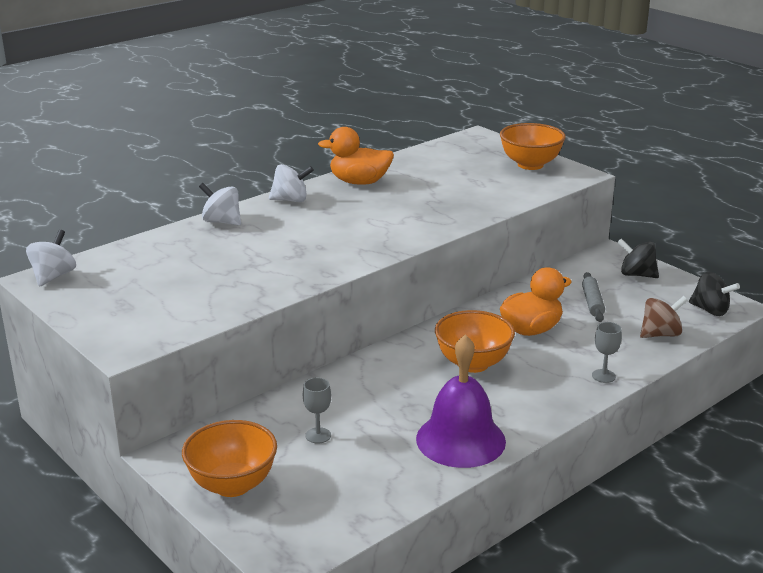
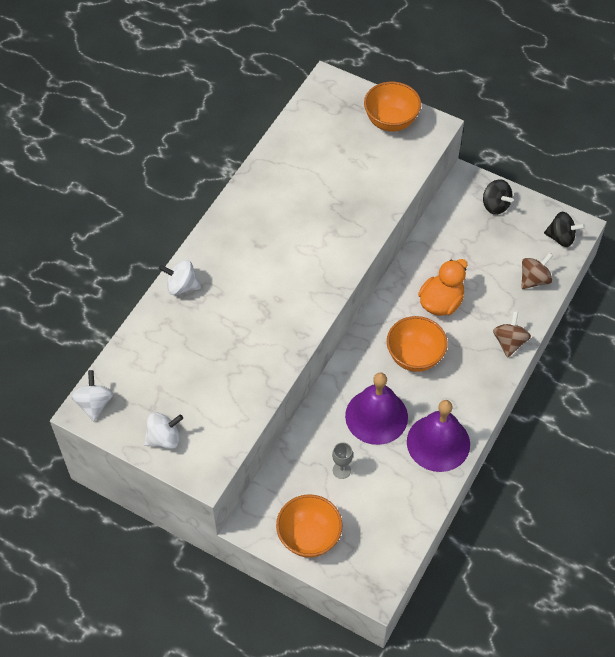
camera: 20 degrees left, 30 degrees up
(291, 200) = (220, 236): white spinning top -> white spinning top (164, 438)
(359, 182) = (263, 191): orange duck -> none
(393, 400) = (376, 416): none -> purple bell
(592, 302) = (474, 253): grey rolling pin -> none
(603, 376) = (509, 342): grey goblet -> brown spinning top
(636, 274) = (495, 205): black spinning top -> black spinning top turned 135 degrees counterclockwise

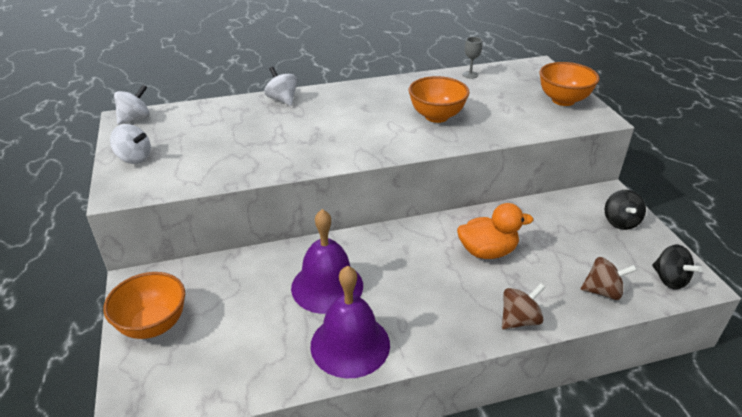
camera: 45 degrees right, 20 degrees down
(341, 470) = (247, 300): grey goblet -> grey goblet (470, 75)
(414, 357) = (415, 270): orange bowl -> orange bowl (436, 116)

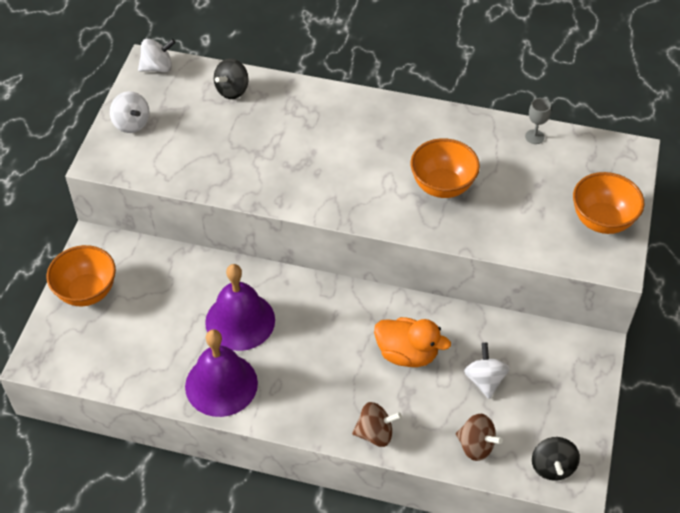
camera: 30 degrees right, 15 degrees up
(282, 100) = (307, 96): white spinning top -> white spinning top (484, 380)
(620, 222) = (571, 385): black spinning top -> black spinning top (232, 90)

